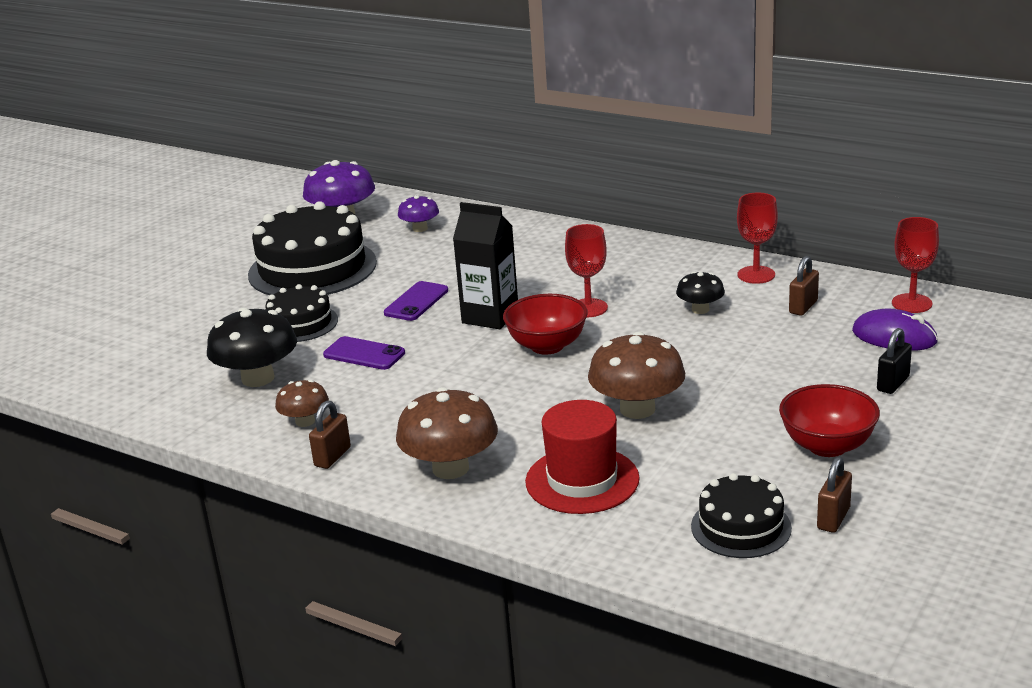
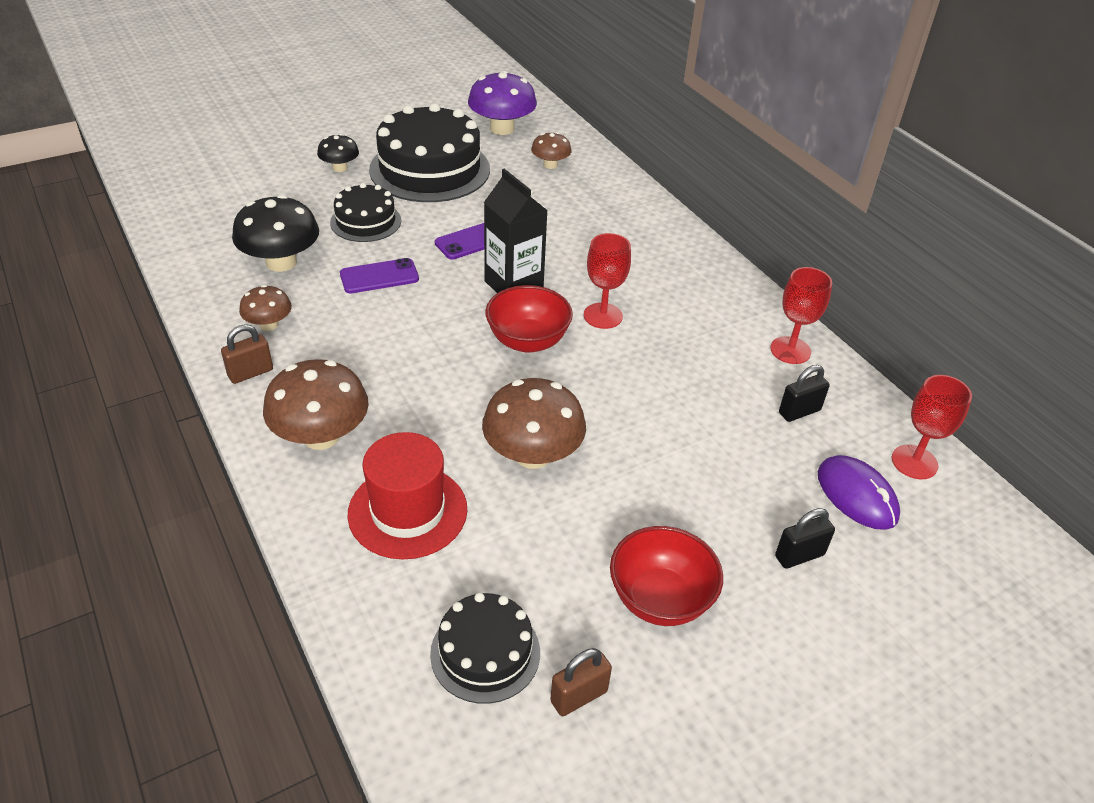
camera: 25 degrees right, 15 degrees up
(364, 354) = (379, 277): purple phone -> purple phone turned 75 degrees counterclockwise
(420, 228) = (550, 165): purple mushroom -> brown mushroom
(700, 309) = (699, 366): black mushroom -> black mushroom (340, 168)
(803, 307) = (799, 412): brown padlock -> black padlock

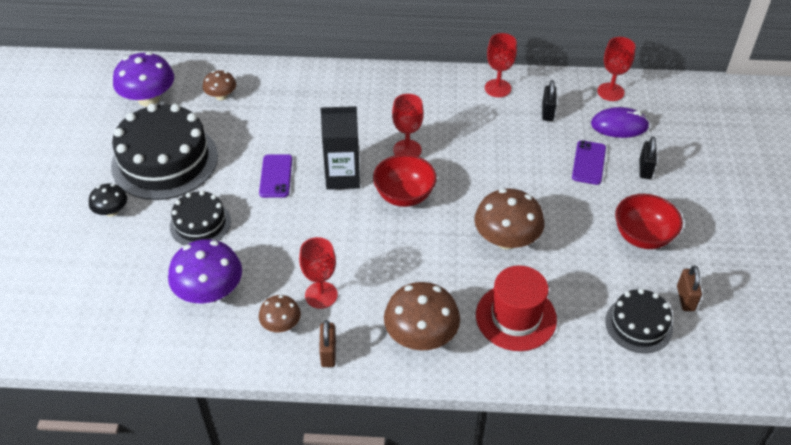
camera: 55 degrees left, 5 degrees up
(281, 262) = (210, 292): black mushroom -> purple mushroom
(329, 336) = (321, 295): none -> red goblet
(379, 277) = (275, 242): purple phone -> purple phone (589, 163)

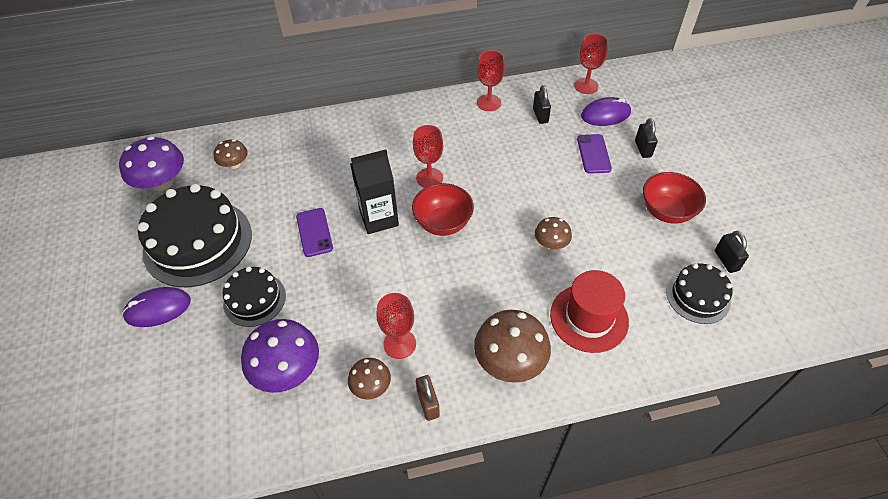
camera: 15 degrees left, 5 degrees up
(111, 211) = (158, 308): black mushroom -> purple mouse
(506, 239) = (551, 243): brown mushroom -> brown mushroom, size x0.56
(685, 298) = (726, 260): brown padlock -> black padlock

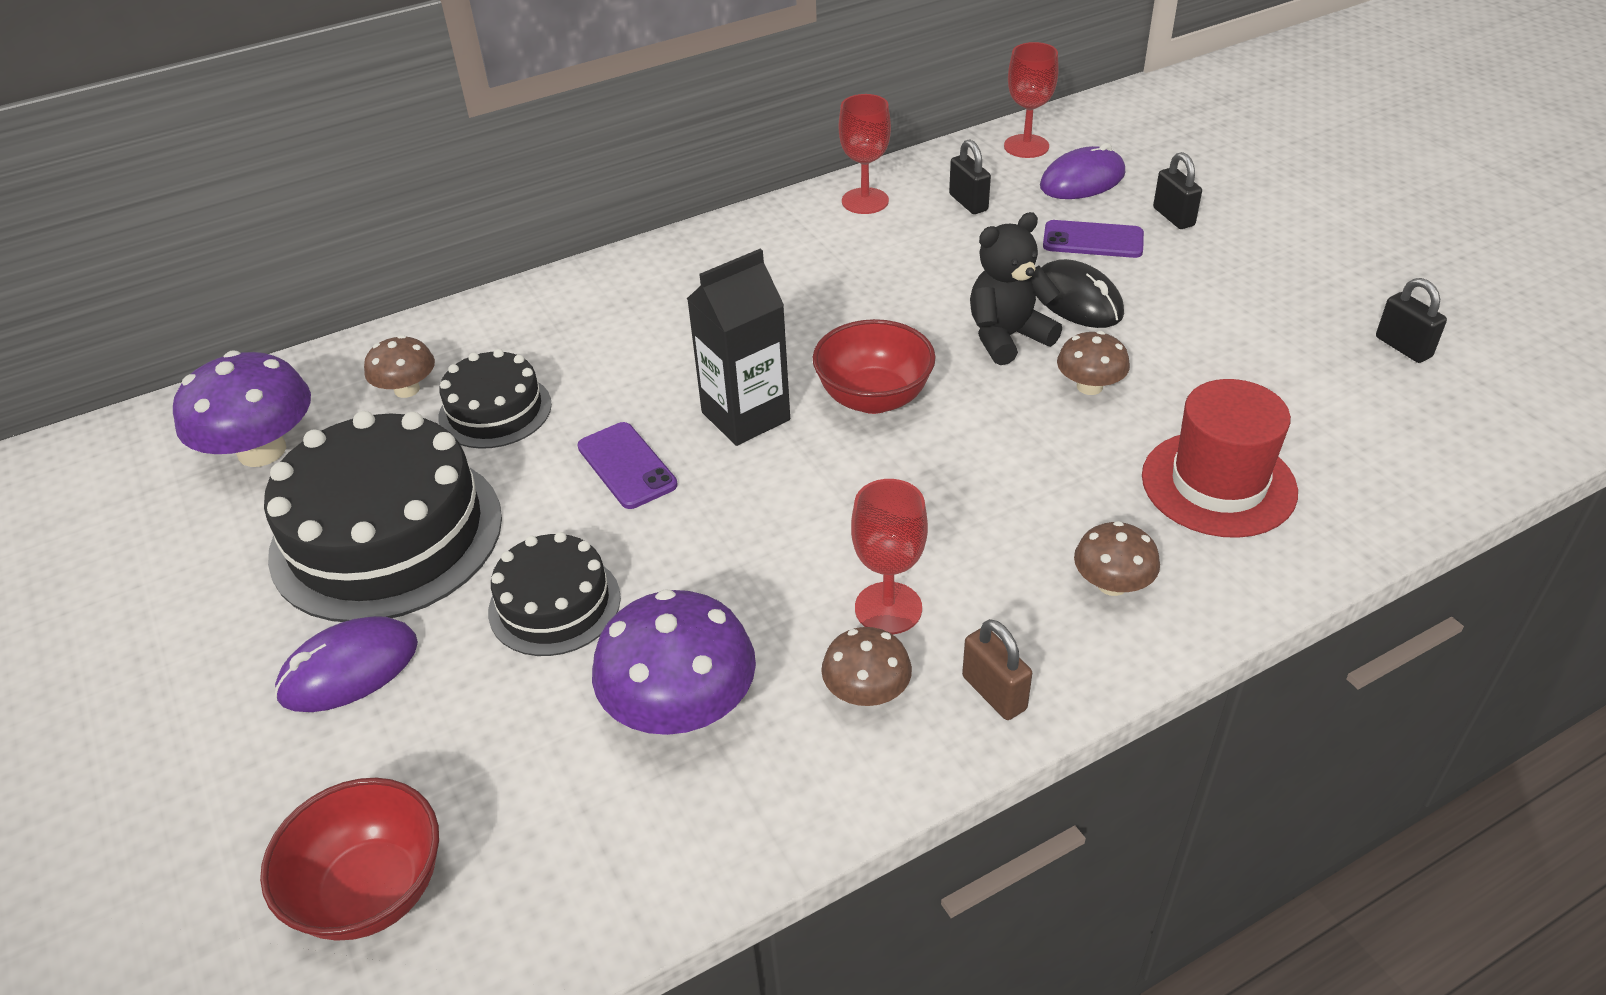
camera: 15 degrees left, 10 degrees down
(429, 178) = (812, 334): red goblet -> none
(510, 360) = (1112, 584): brown mushroom -> brown mushroom, size x0.56
(523, 203) = (1007, 337): none -> black teddy bear
(568, 189) = (1077, 300): none -> black mouse
(593, 154) = (1093, 240): purple phone -> purple phone turned 60 degrees counterclockwise
(666, 211) = (1264, 298): red bowl -> red bowl (371, 891)
(698, 296) = (1386, 409): black cake -> black cake (495, 411)

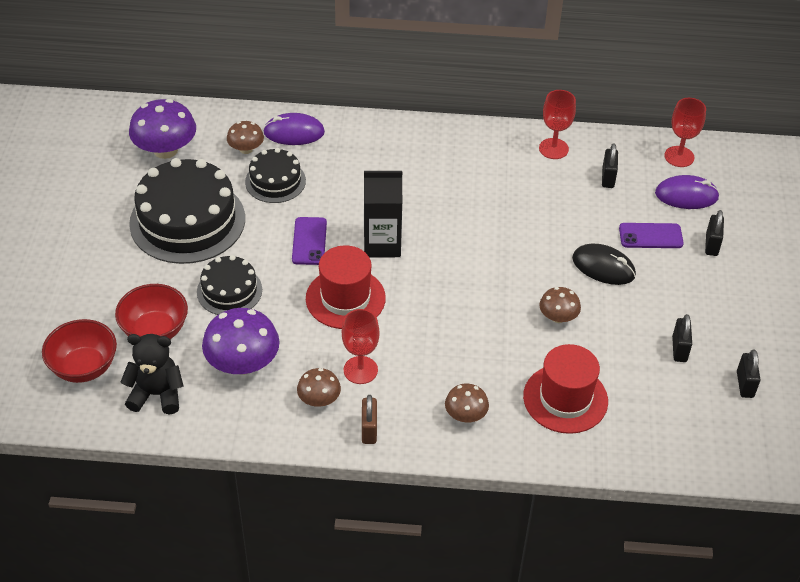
camera: 30 degrees right, 5 degrees up
(349, 669) = (133, 274): purple mouse -> purple mouse (294, 132)
(761, 517) = (345, 298): none -> red hat
(873, 398) = (449, 267): red bowl -> red bowl (155, 330)
(1007, 337) = (545, 268): black teddy bear -> black teddy bear (157, 394)
(1077, 300) = (603, 267): black mouse -> black mouse turned 60 degrees counterclockwise
(1093, 240) = (650, 236): purple phone -> purple phone turned 45 degrees counterclockwise
(1280, 347) = (679, 349): none -> black padlock

